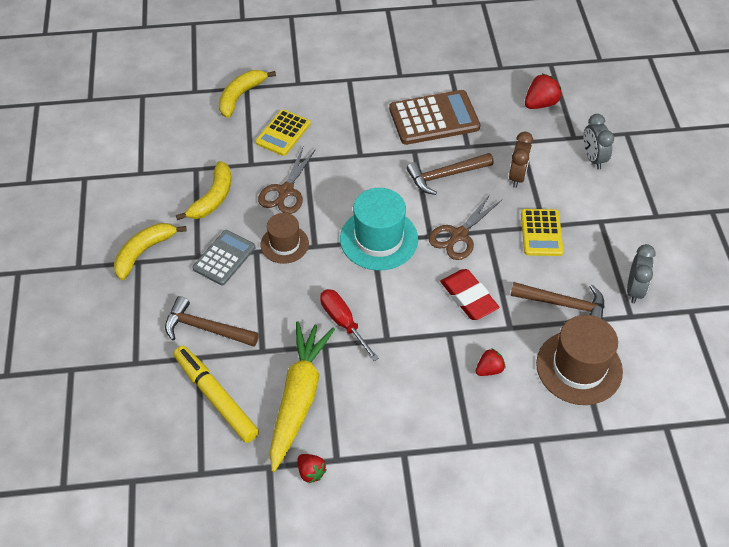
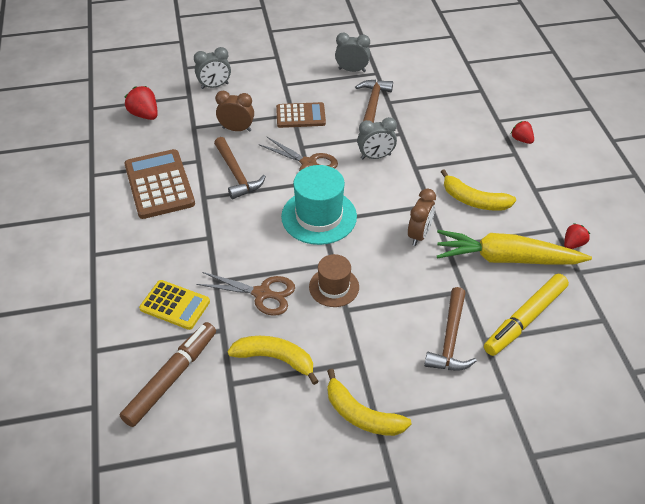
camera: 95 degrees left, 5 degrees down
(210, 133) = (171, 378): none -> brown marker
(224, 258) = (359, 336): grey calculator -> none
(241, 96) = (109, 354): yellow banana -> yellow banana (474, 200)
(343, 322) = (419, 235): red screwdriver -> brown clock
(468, 297) = (375, 157): red eraser -> grey clock
(489, 369) = (444, 144): red strawberry -> red strawberry (521, 139)
(541, 233) = (300, 116): yellow calculator -> brown calculator
(579, 367) = (429, 99): brown hat -> none

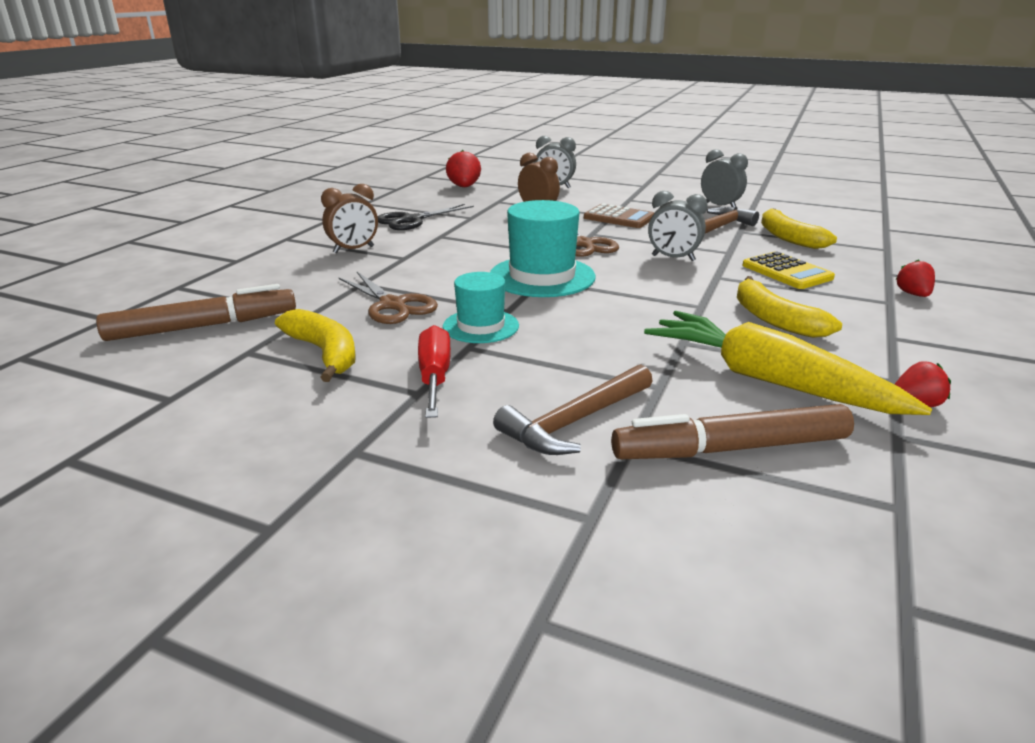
camera: 35 degrees right, 20 degrees down
(159, 184) = (412, 220): brown calculator -> black scissors
(175, 305) = (296, 285): yellow calculator -> yellow calculator (787, 272)
(236, 174) = (495, 232): brown hammer -> none
(334, 287) = (480, 326): brown hat -> turquoise hat
(355, 344) = (434, 377): none -> red screwdriver
(361, 415) = (342, 439): yellow banana -> yellow banana (788, 237)
(419, 235) = (653, 323): brown clock -> brown clock (354, 250)
(525, 319) = (731, 449): yellow marker -> brown marker

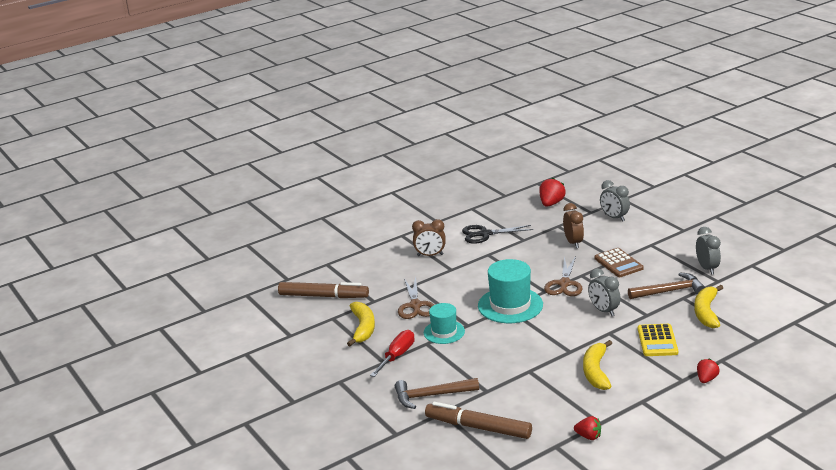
camera: 35 degrees right, 0 degrees up
(767, 380) = (539, 403): yellow carrot -> none

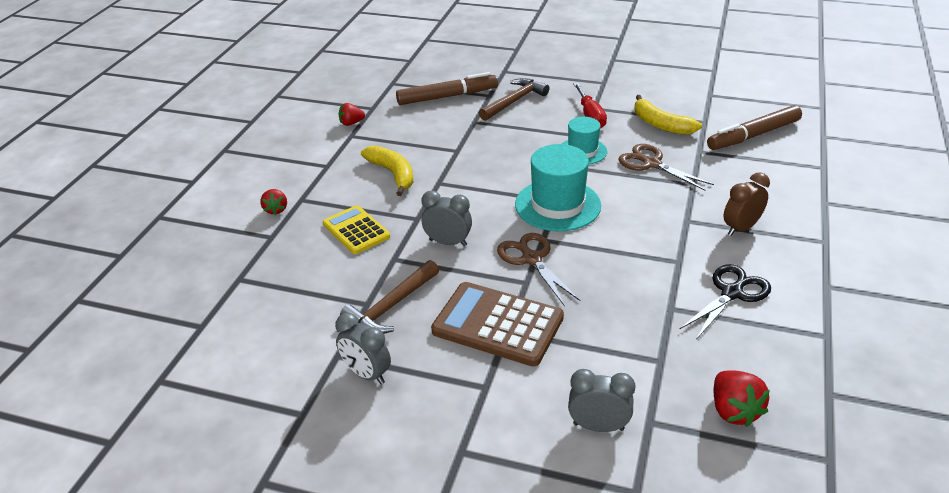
camera: 140 degrees right, 10 degrees up
(573, 242) = (598, 335): brown clock -> none
(618, 263) = (497, 324): brown calculator -> brown calculator, size x1.57
(706, 312) = (323, 293): yellow banana -> none

